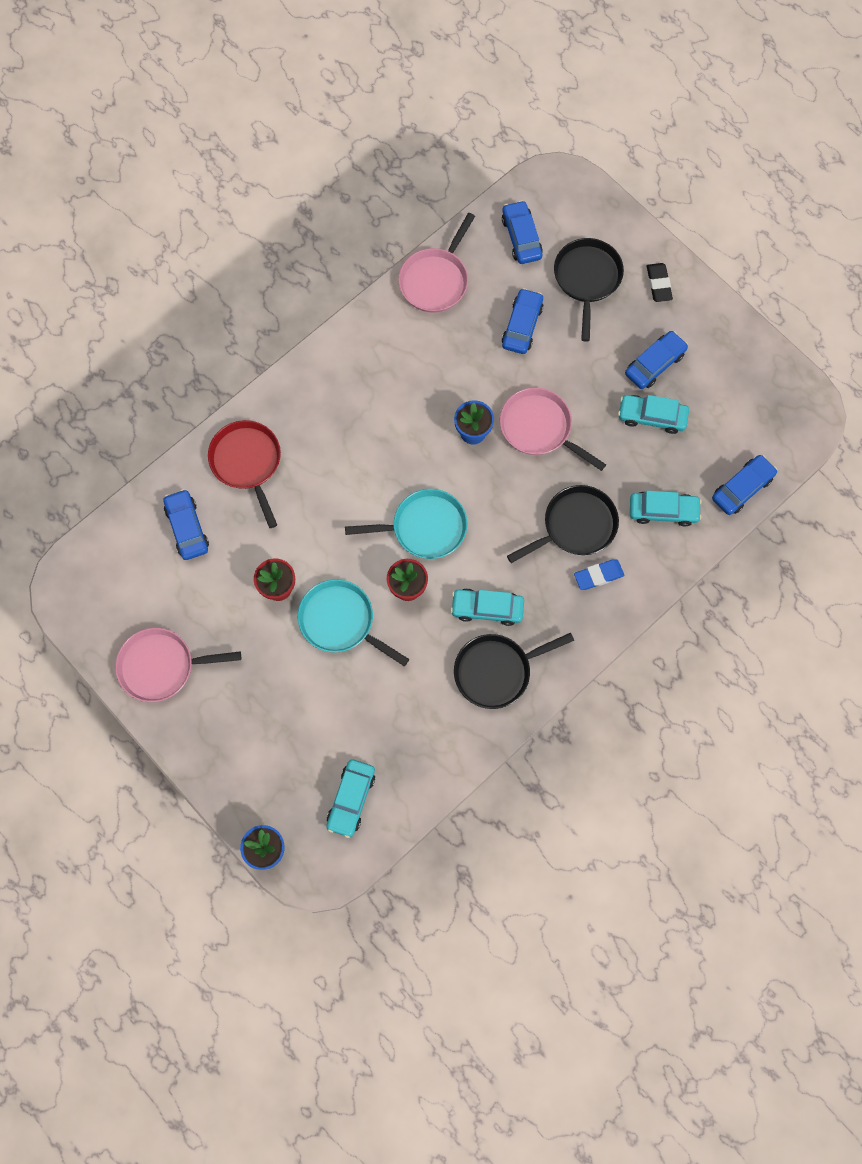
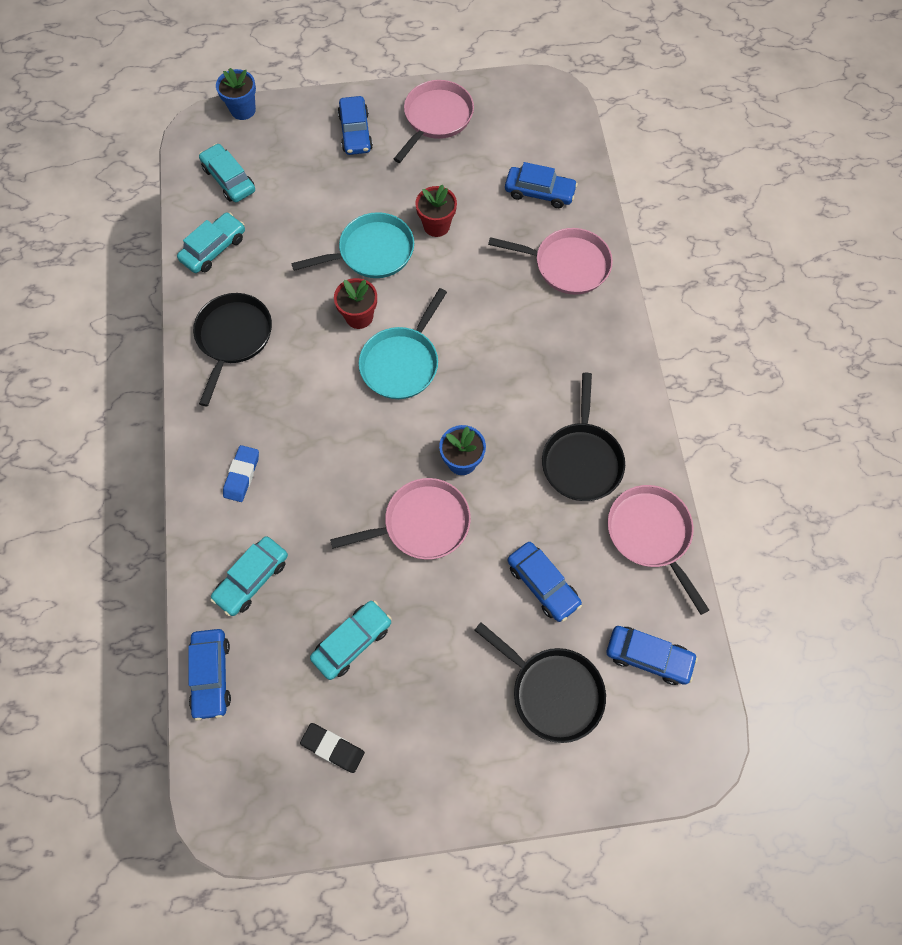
camera: 125 degrees right, 5 degrees down
(247, 463) = (567, 265): red pan -> pink pan
(487, 608) = (290, 365): turquoise car -> turquoise car (214, 249)
(575, 526) = (302, 488): black pan -> black pan (581, 460)
(654, 364) = (406, 689): blue car -> blue car (355, 132)
(658, 284) = (494, 767): black eraser -> black eraser (333, 748)

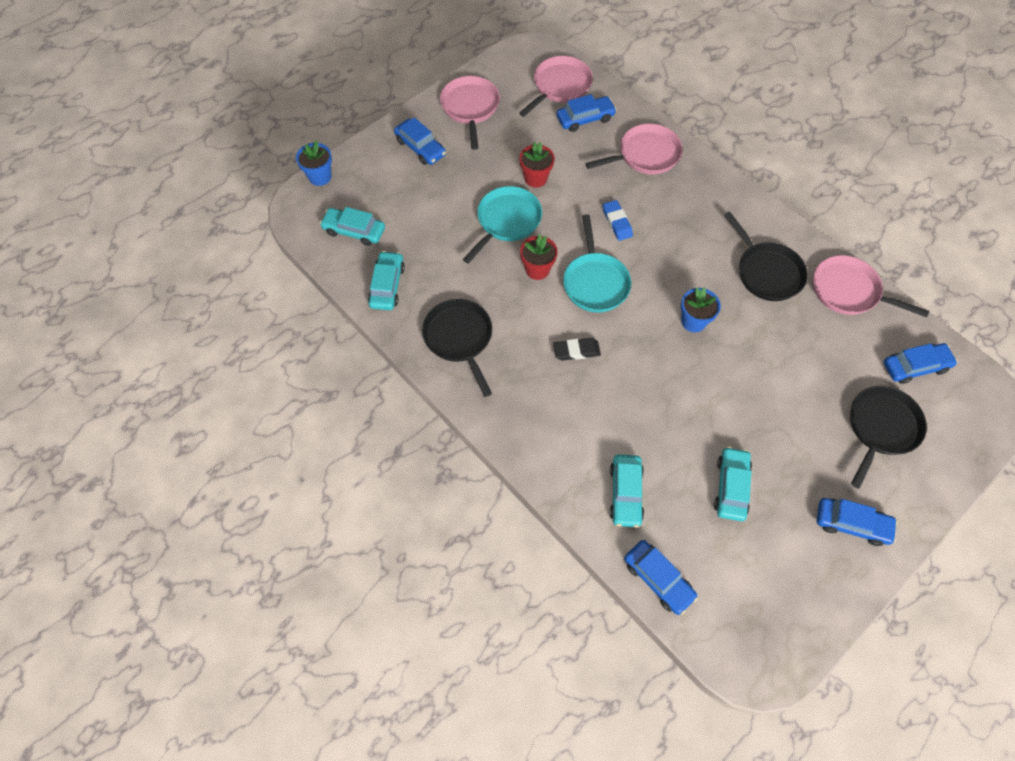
camera: 35 degrees left, 5 degrees down
(242, 475) = (553, 428): blue eraser -> blue eraser (617, 222)
(333, 748) = (783, 565): black eraser -> black eraser (576, 351)
(421, 524) = (704, 379): pink pan -> pink pan (560, 86)
(542, 584) = (814, 365): blue car -> blue car (851, 524)
(552, 691) = (881, 428): black pan -> black pan turned 60 degrees counterclockwise

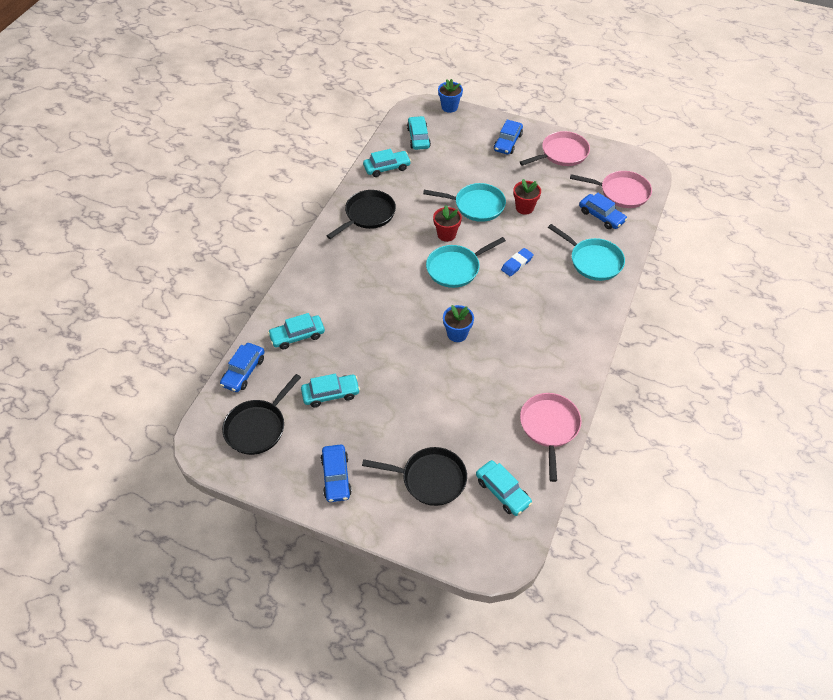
camera: 65 degrees right, 10 degrees down
(576, 351) = (393, 276): black eraser -> none
(645, 155) = (593, 261): pink pan -> turquoise pan
(766, 272) = (532, 367): black pan -> black pan (258, 427)
(915, 366) = (502, 491): blue car -> turquoise car

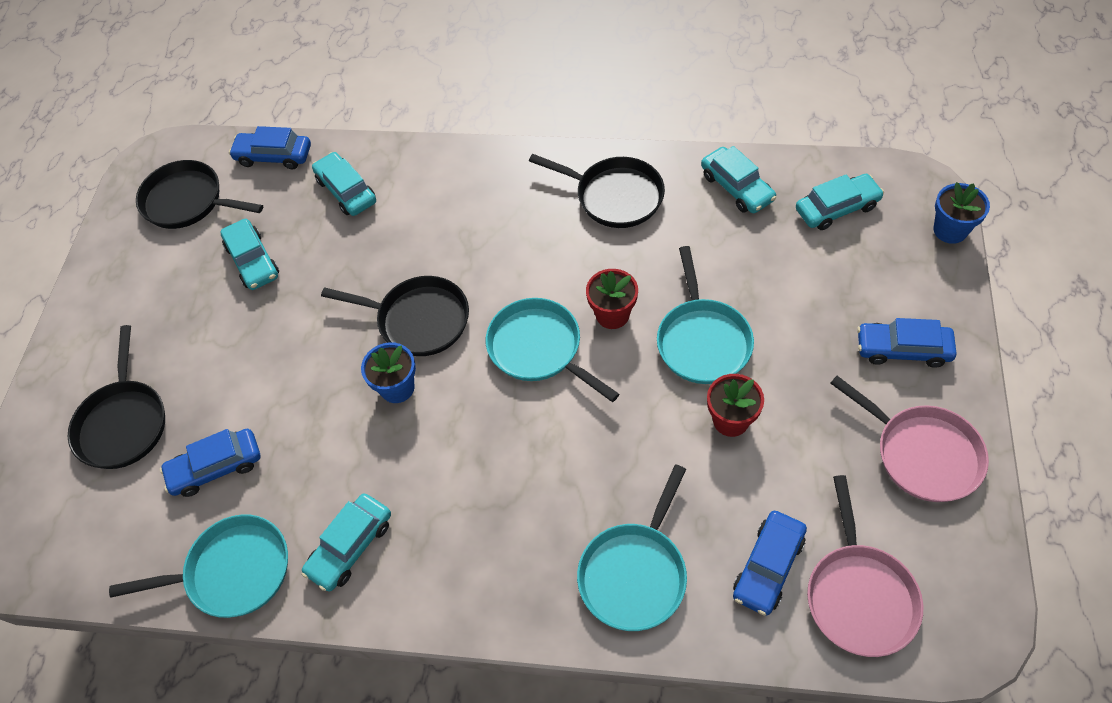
camera: 80 degrees right, 5 degrees up
(336, 477) = (119, 310): blue car -> blue car (216, 467)
(414, 316) = (418, 320): none -> black pan
(502, 491) = (107, 527): turquoise car -> turquoise car (350, 546)
(517, 264) = (581, 440): blue eraser -> none
(549, 427) = (232, 571): pink pan -> turquoise pan

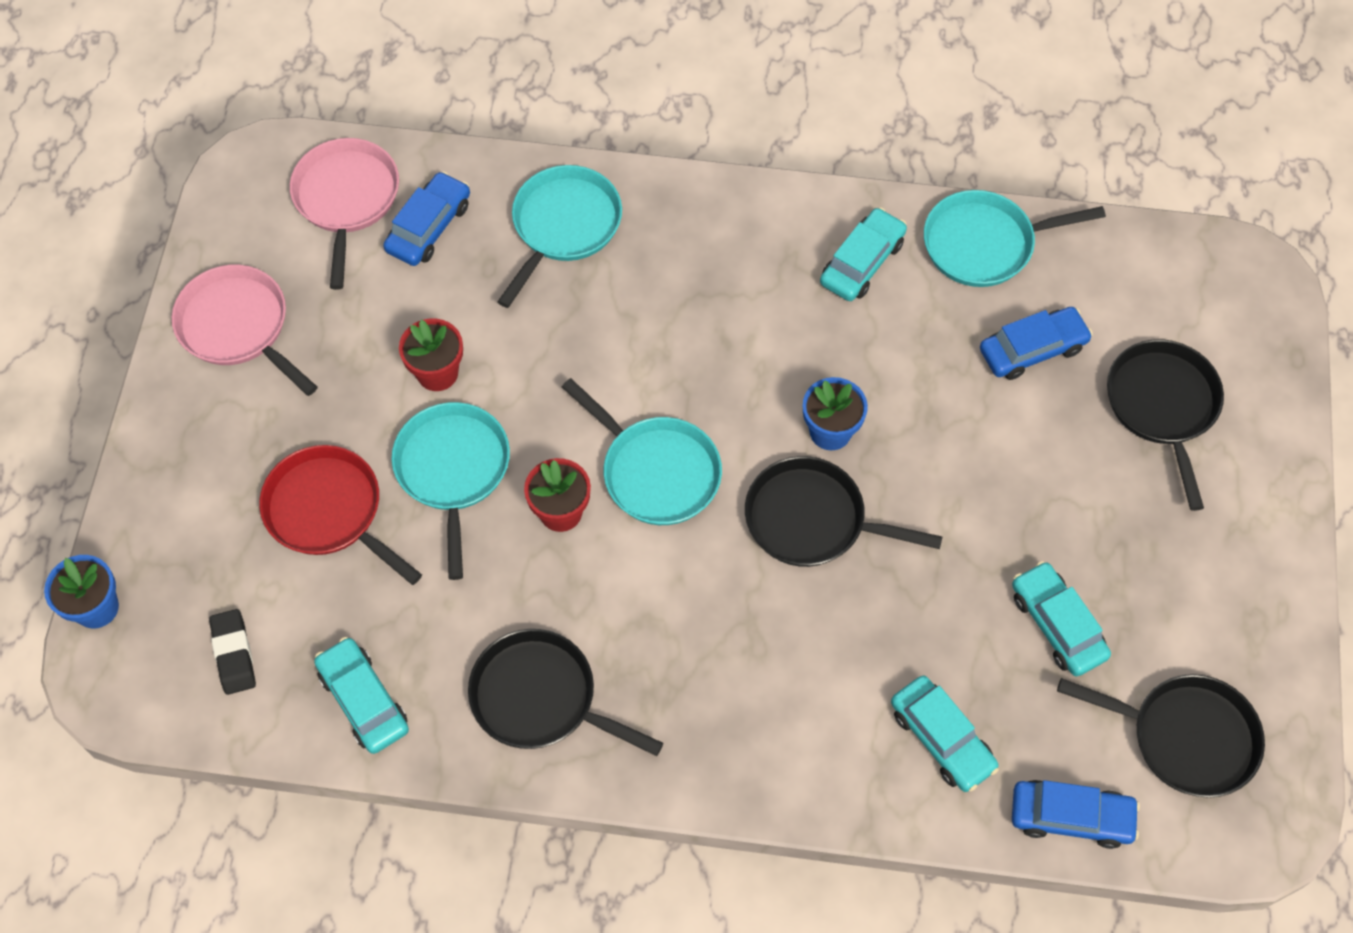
camera: 175 degrees right, 5 degrees up
(794, 305) = (329, 511): none -> red pan
(837, 208) = (234, 654): turquoise car -> black eraser
(902, 349) = (217, 446): blue car -> none

